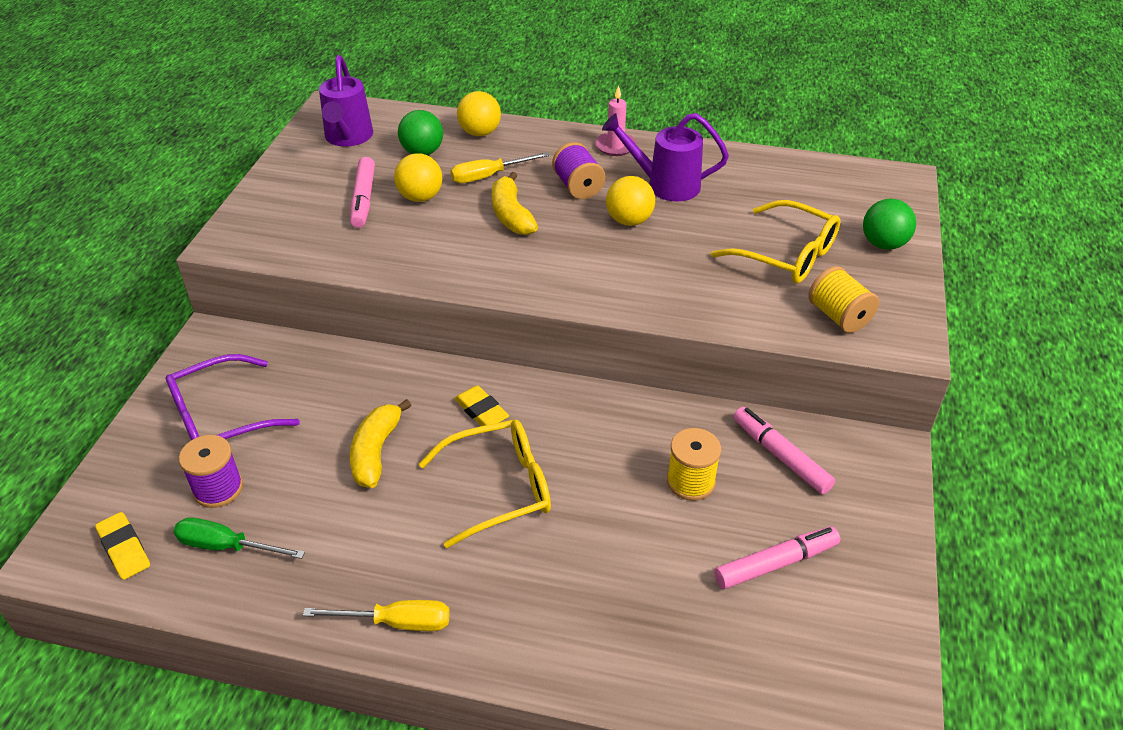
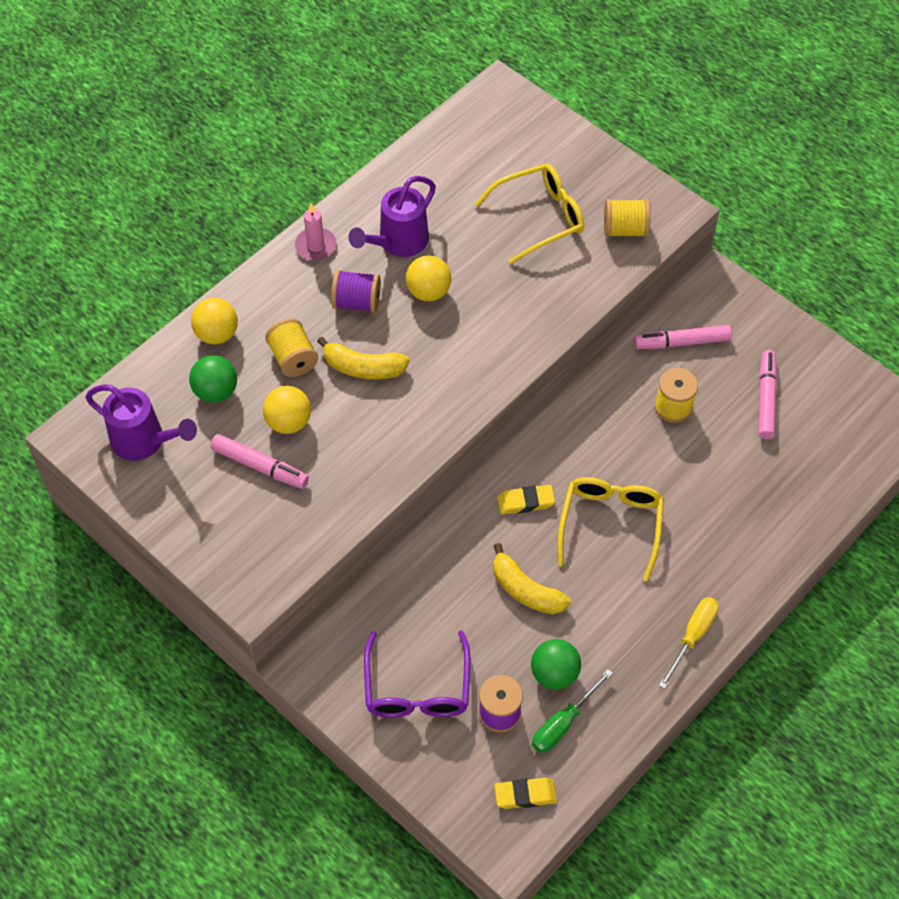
camera: 60 degrees left, 15 degrees up
(488, 176) = (293, 358): yellow screwdriver -> yellow spool
(883, 244) = (567, 153): green ball -> green ball (554, 674)

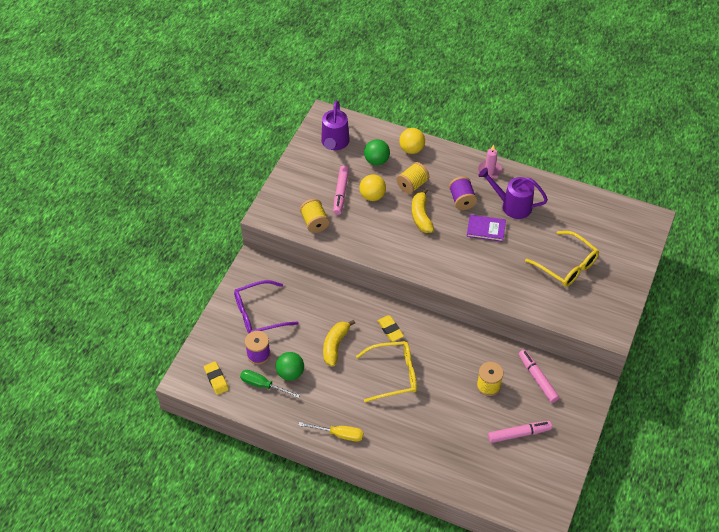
camera: 70 degrees right, 5 degrees down
(428, 292) = (486, 229): yellow ball -> purple book
(625, 229) = (582, 310): yellow spool -> yellow spool (314, 222)

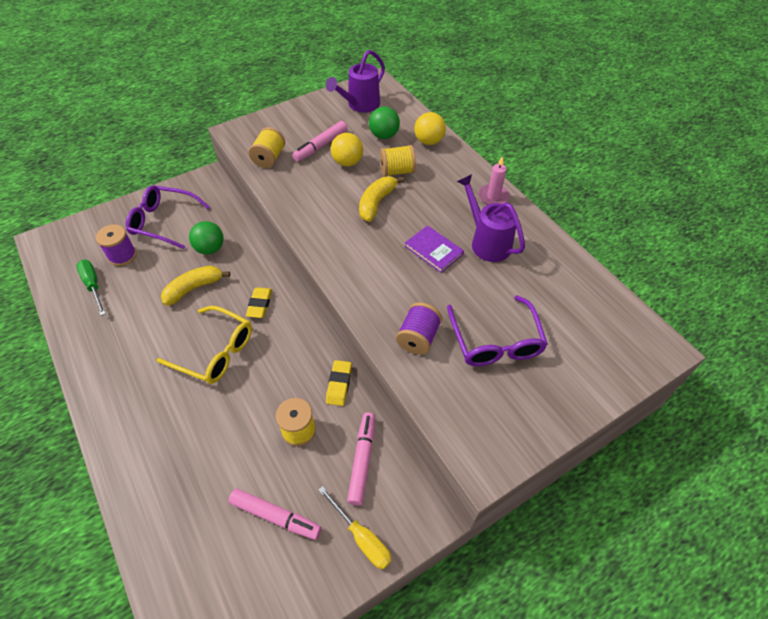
camera: 35 degrees right, 0 degrees up
(216, 379) = (65, 256): yellow eraser -> yellow eraser (339, 384)
(290, 373) = (128, 289): green ball -> green ball (210, 248)
(339, 434) = (99, 379): yellow screwdriver -> yellow screwdriver (361, 537)
(462, 200) = (435, 209): purple spool -> purple spool (418, 338)
(566, 265) = (495, 341): yellow glasses -> purple glasses

